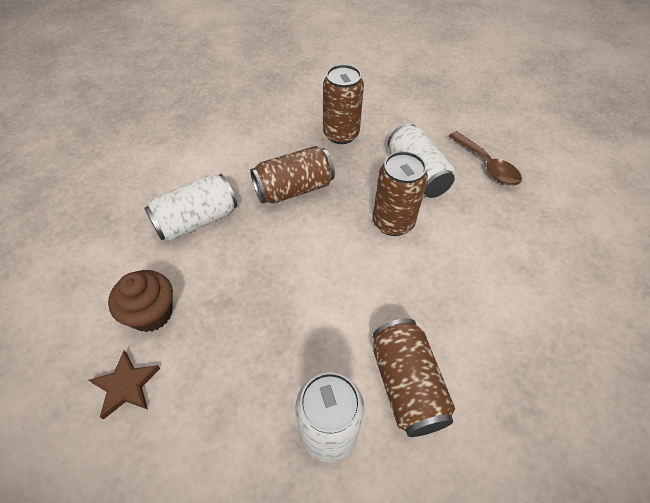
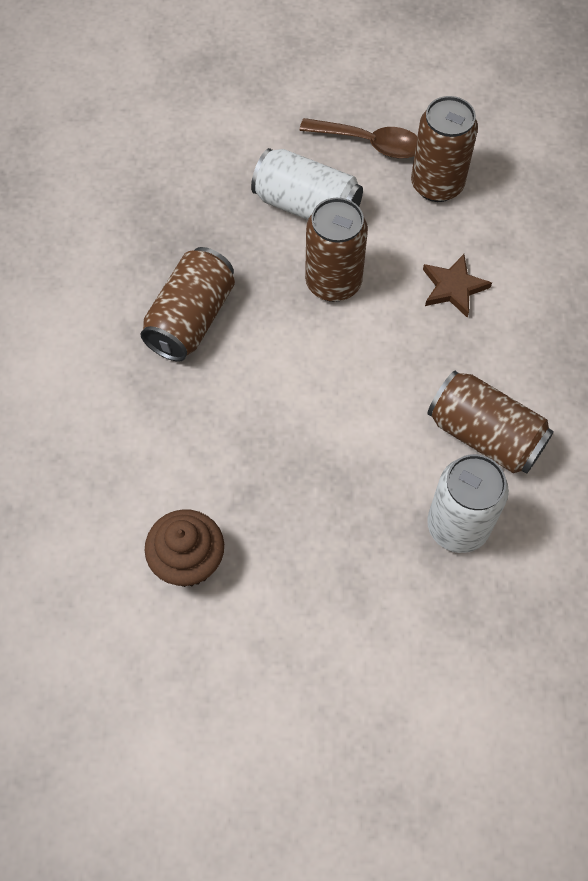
camera: 40 degrees left, 10 degrees up
(126, 386) = (242, 638): brown star -> brown star (453, 287)
(196, 220) = (122, 434): white can -> none
(341, 134) = (174, 210): brown can -> brown can (437, 185)

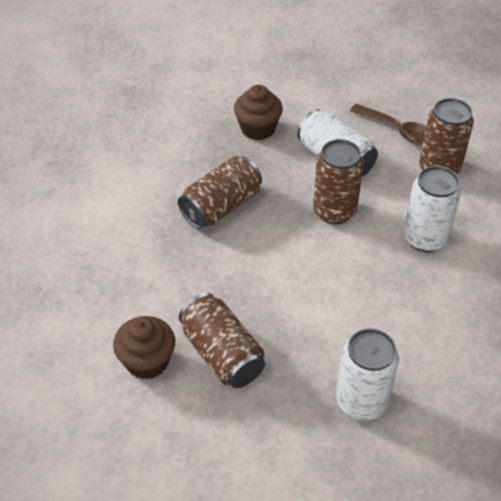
camera: 20 degrees right, 15 degrees down
(192, 190) = (258, 129): none -> brown cupcake
(453, 287) = (425, 238): brown star -> white can
(484, 435) = (409, 345): brown can -> brown can (222, 354)

